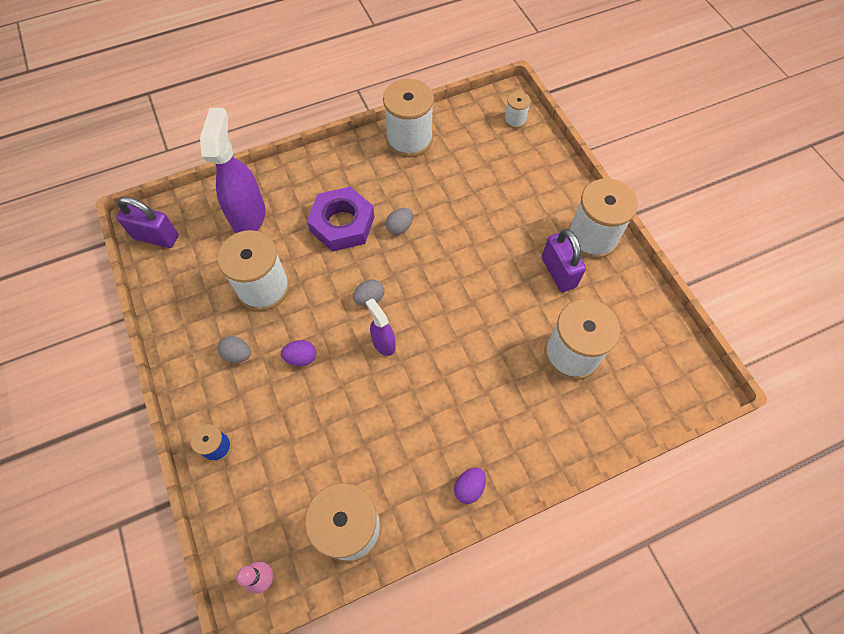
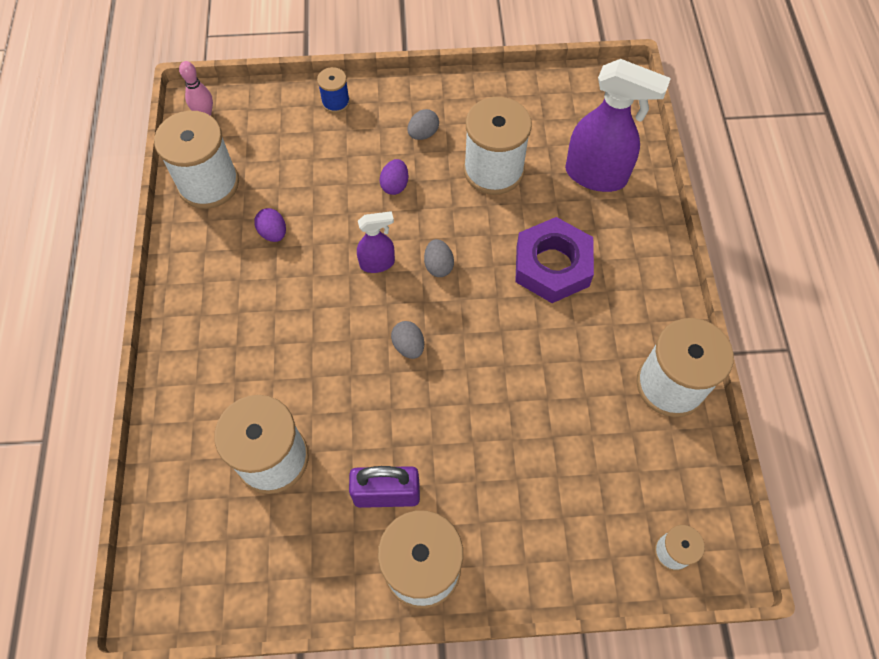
camera: 110 degrees right, 0 degrees up
(156, 237) = (595, 89): purple padlock -> none
(399, 227) = (525, 326): grey egg -> grey egg (408, 346)
(469, 488) = (187, 292): purple egg -> purple egg (273, 233)

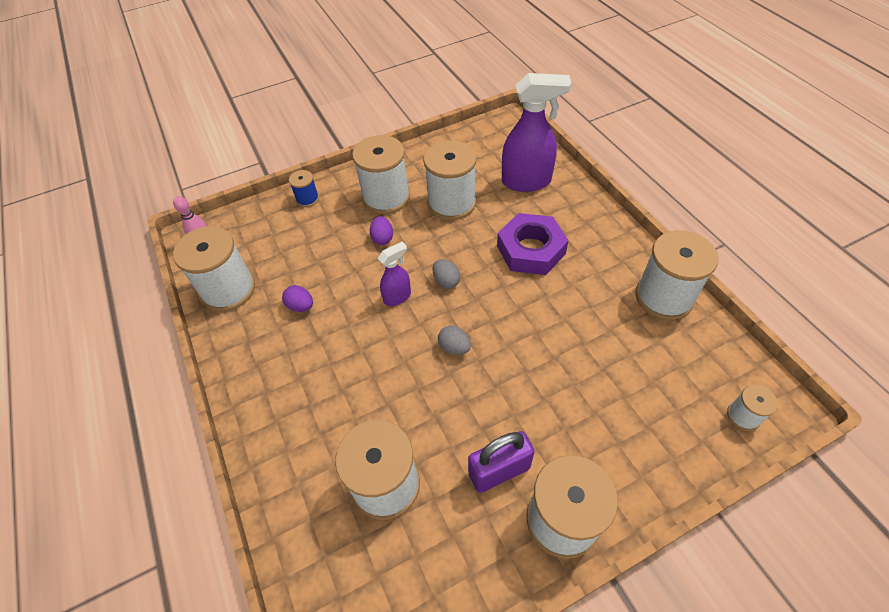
camera: 20 degrees left, 10 degrees down
(423, 134) = (386, 197): grey egg -> white spool

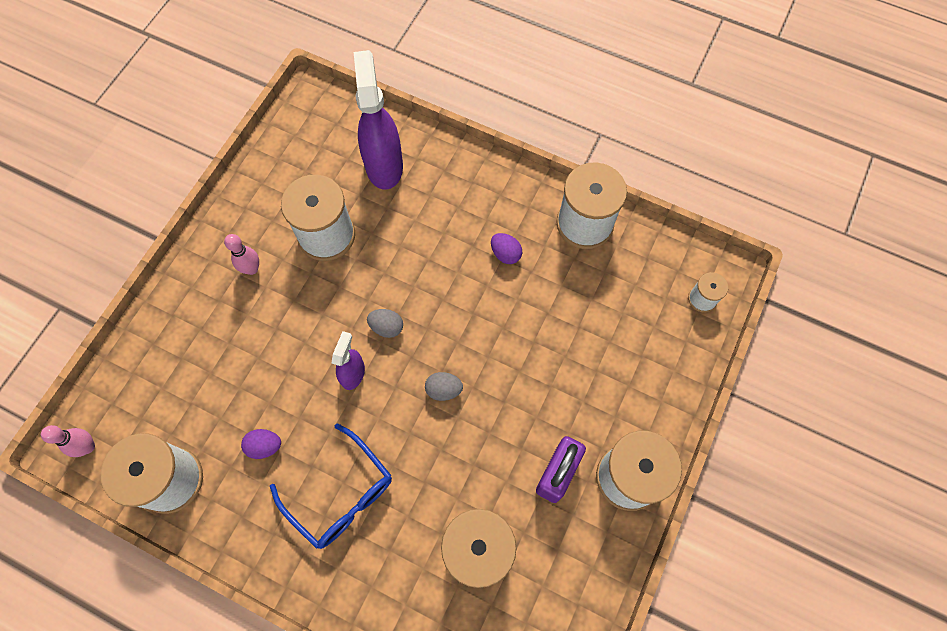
camera: 40 degrees left, 15 degrees up
(307, 199) = (164, 322): blue spool -> none
(321, 370) = (341, 494): none -> blue glasses
(382, 238) = (287, 319): purple egg -> purple egg (505, 254)
(386, 197) = (252, 269): white spool -> pink bowling pin
(527, 182) = (384, 165): purple spray bottle -> purple spray bottle turned 60 degrees counterclockwise
(531, 250) = (441, 244): purple nut -> none

